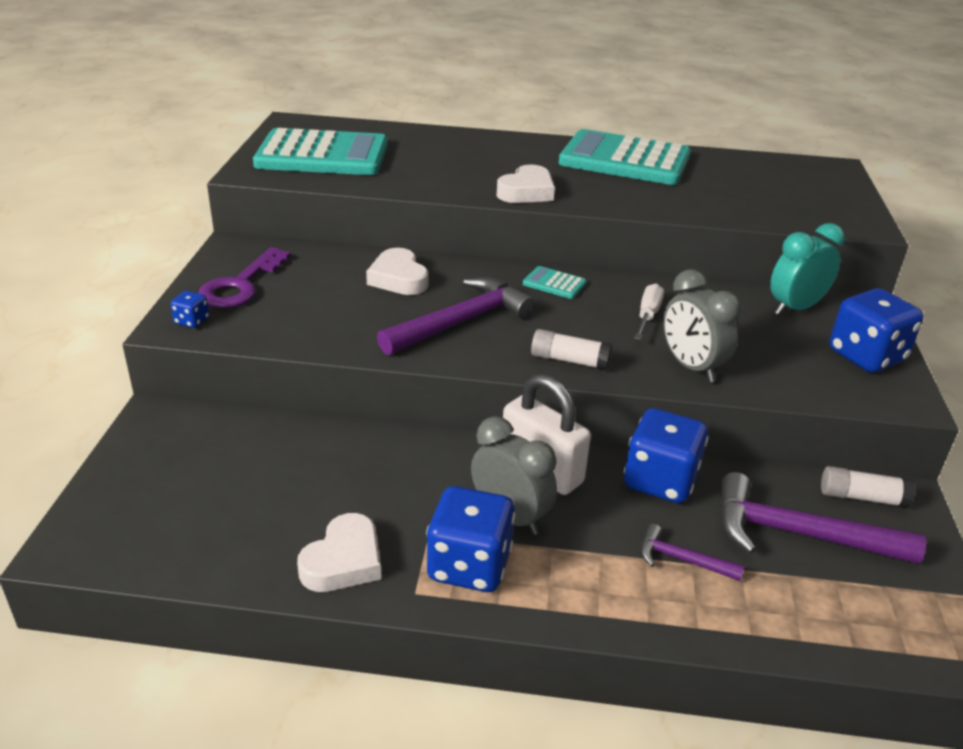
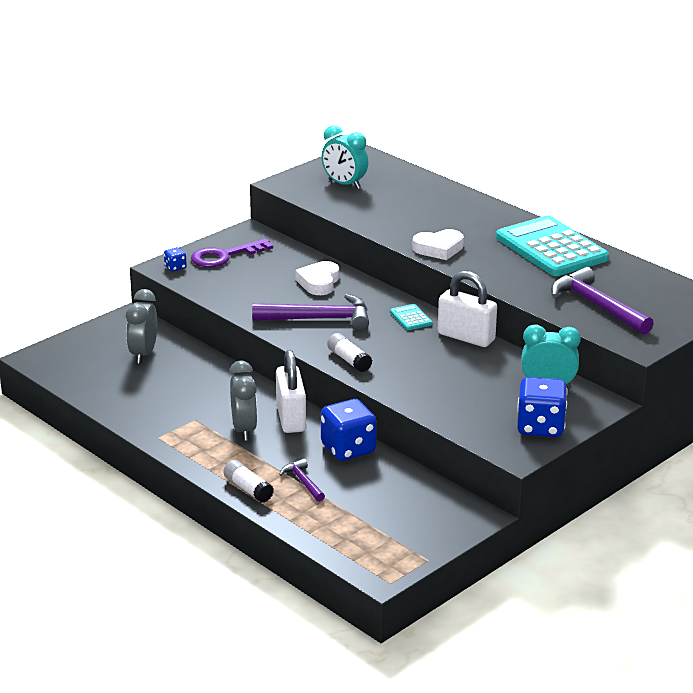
camera: 40 degrees right, 5 degrees down
(322, 155) = (344, 184): turquoise calculator -> turquoise clock
(343, 561) = (142, 412): white heart -> none
(469, 566) = (196, 439): blue dice -> none
(638, 284) = (466, 337): none -> white padlock
(647, 315) = (439, 356): white screwdriver -> none
(691, 367) = (415, 390): grey clock -> grey clock (143, 354)
(798, 534) = (384, 500): purple hammer -> purple hammer (597, 305)
(862, 497) = (453, 504): white glue stick -> white glue stick (248, 489)

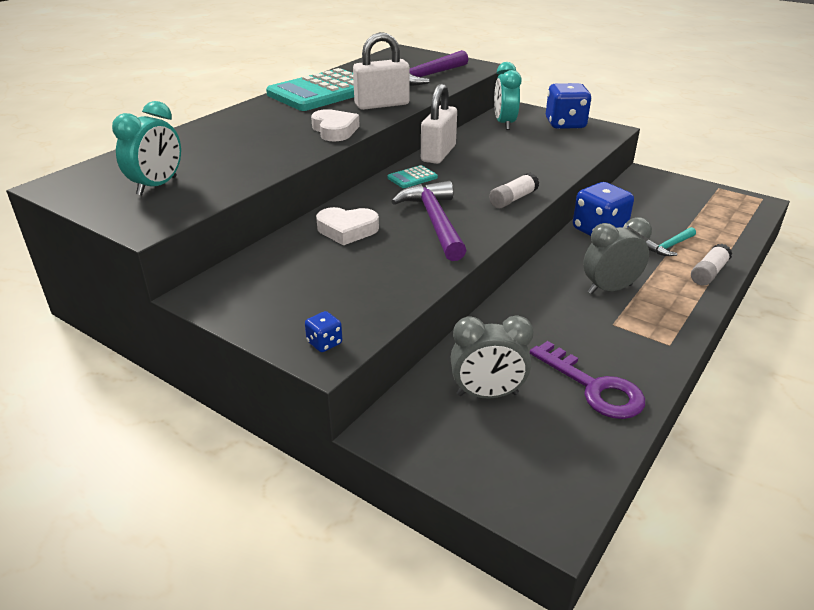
camera: 100 degrees left, 5 degrees up
(224, 256) = (282, 304): purple key -> purple key (594, 387)
(290, 418) = (568, 265): white padlock -> white padlock (382, 105)
(303, 482) = (669, 246): purple hammer -> turquoise hammer

